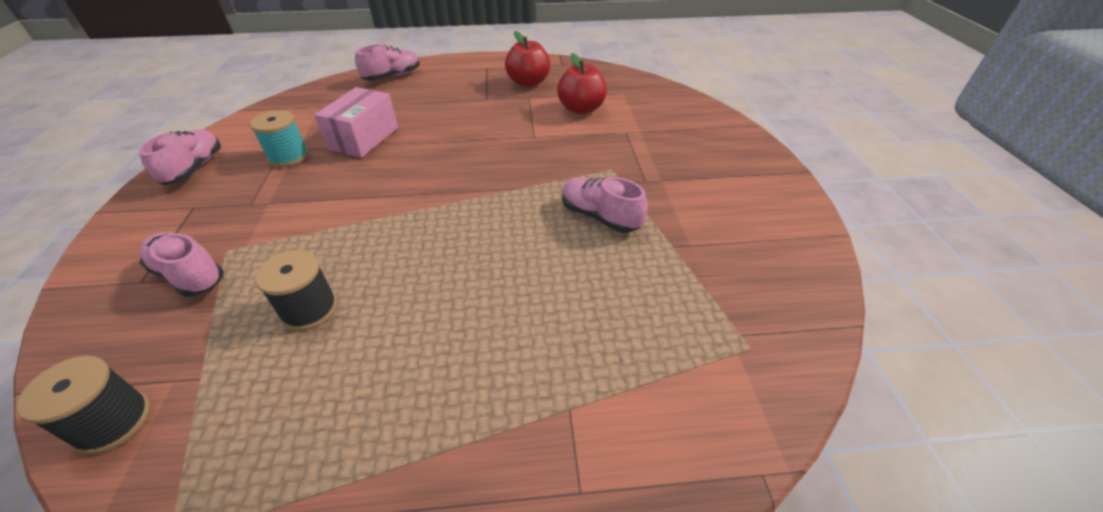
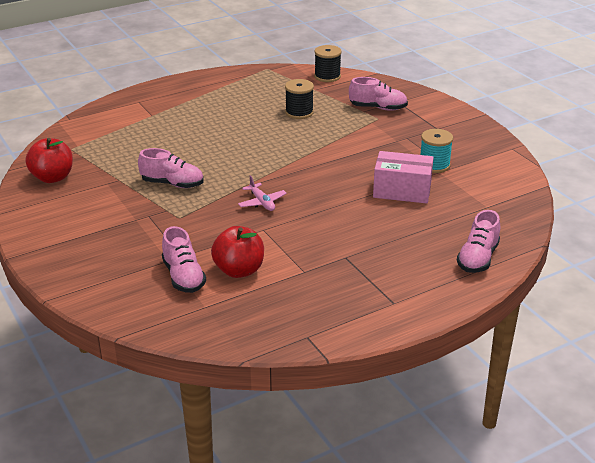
camera: 155 degrees right, 10 degrees down
(194, 168) = (482, 143): pink shoe -> pink shoe (183, 277)
(364, 138) = (402, 191): pink box -> pink box turned 75 degrees counterclockwise
(512, 163) = (262, 202): none -> pink plane
(528, 82) = (322, 292): red apple -> red apple (52, 177)

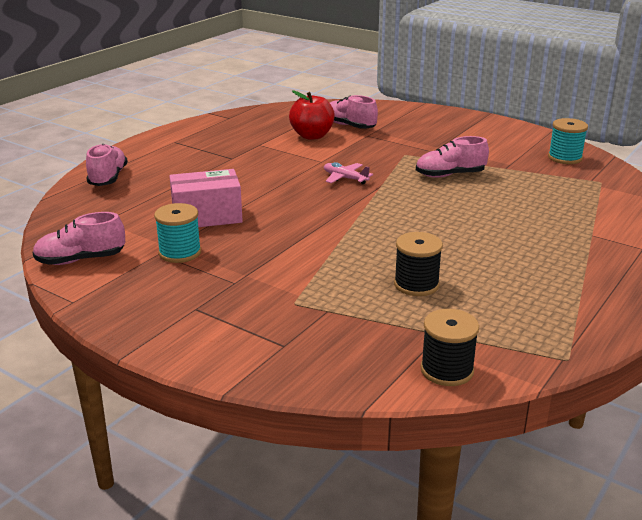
camera: 155 degrees right, 5 degrees down
(52, 177) = (565, 158): red apple -> turquoise spool
(378, 108) = (307, 322): pink shoe -> pink shoe (80, 260)

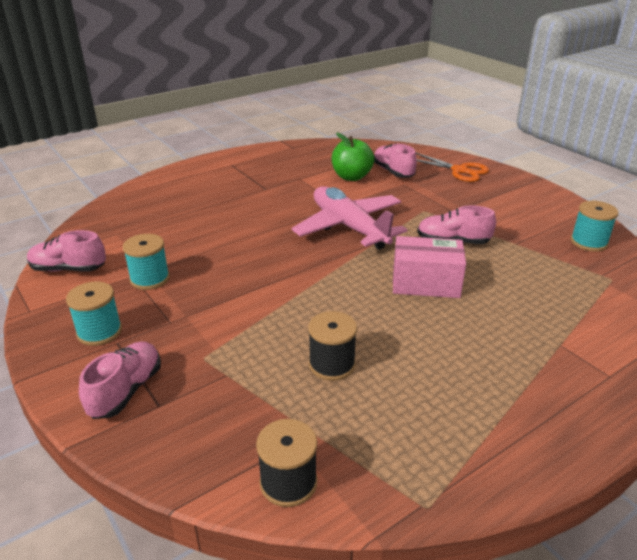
camera: 20 degrees right, 5 degrees up
(108, 178) = (152, 192): pink shoe -> pink shoe (126, 391)
(169, 304) = (99, 332): none -> turquoise spool
(207, 216) = (200, 245): pink box -> pink box (425, 283)
(312, 136) = (351, 177): red apple -> green apple
(345, 178) = (349, 227): pink plane -> pink plane, size x2.33
(412, 117) = (460, 170): none -> orange scissors

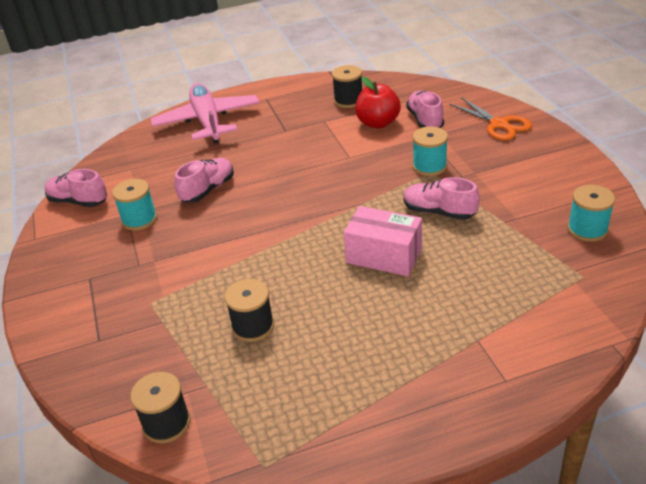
camera: 20 degrees right, 5 degrees up
(99, 332) = (80, 266): turquoise spool -> turquoise spool (429, 166)
(126, 391) = (79, 323): pink shoe -> pink shoe (207, 190)
(313, 161) = (348, 100): none -> black spool
(349, 227) = (343, 184): pink plane -> pink plane (208, 122)
(351, 177) = (378, 123): green apple -> red apple

